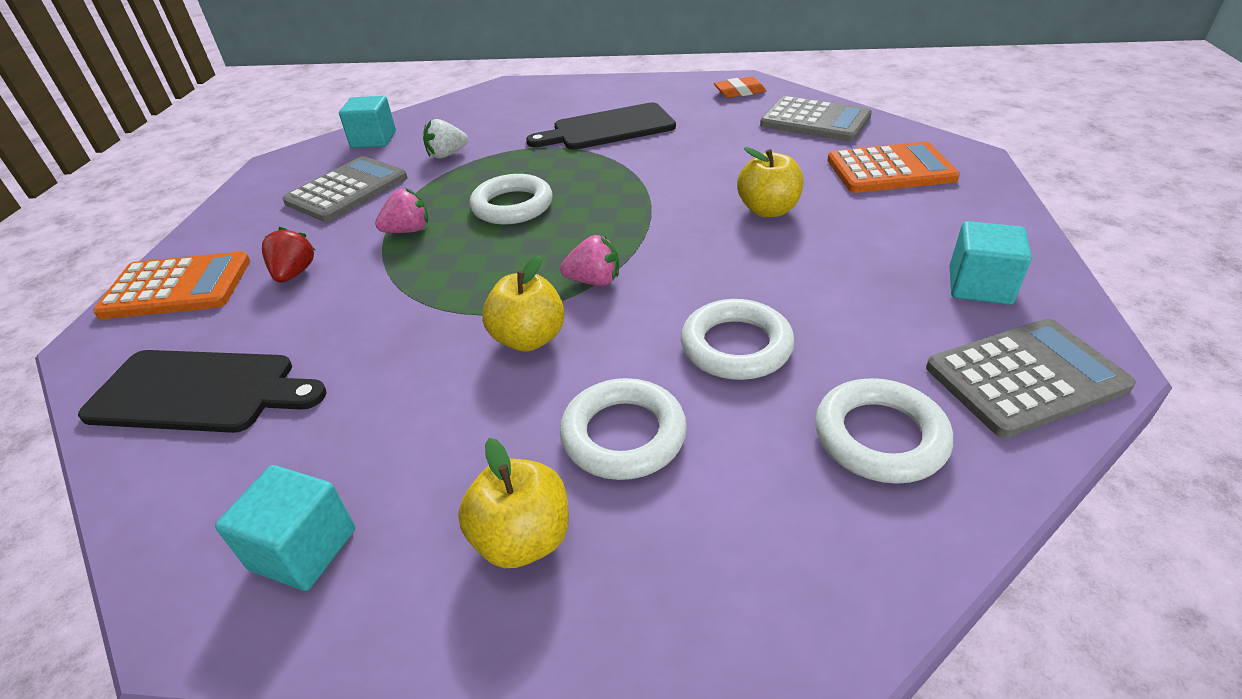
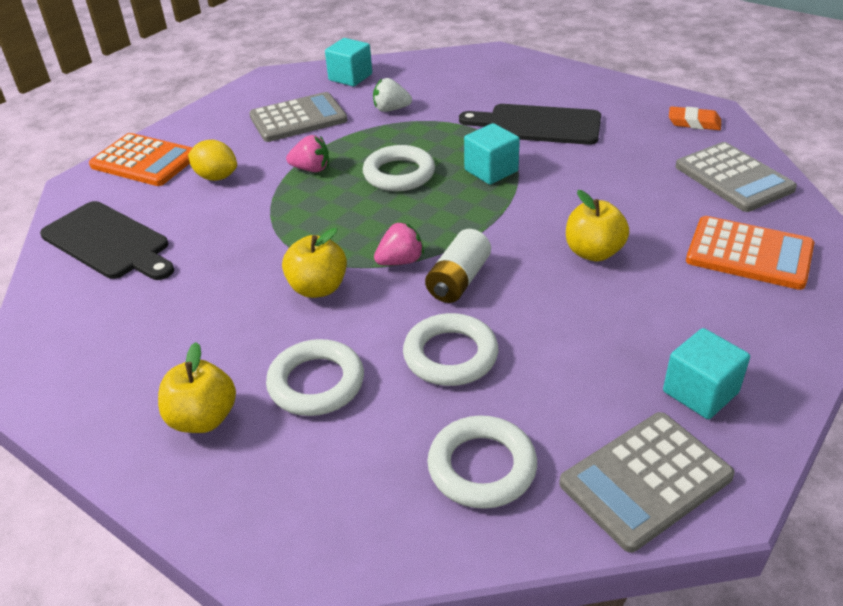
camera: 30 degrees right, 0 degrees up
(294, 273) = (216, 177): red strawberry -> yellow lemon
(303, 549) = (92, 366): turquoise cube -> turquoise cube (491, 171)
(594, 281) = (400, 261): pink strawberry -> pink strawberry turned 60 degrees counterclockwise
(671, 277) = (458, 280): none -> white battery
(1025, 377) = (645, 480): grey calculator -> grey calculator turned 135 degrees clockwise

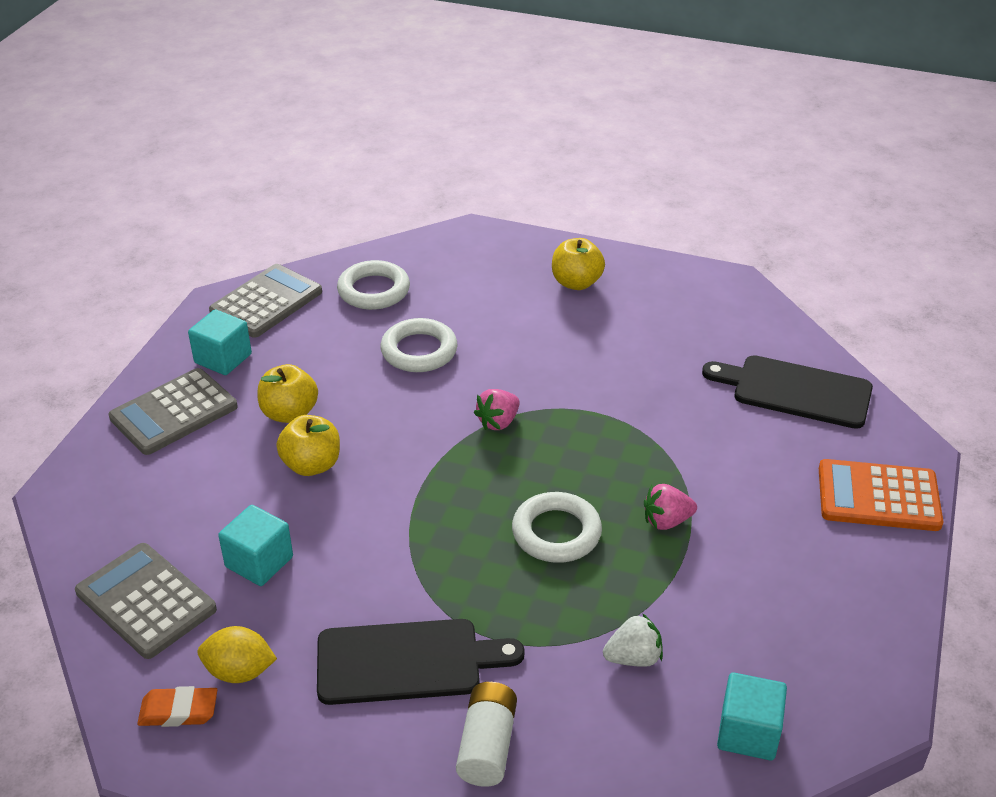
camera: 160 degrees right, 0 degrees up
(216, 177) = (768, 488): yellow lemon -> yellow lemon (239, 671)
(298, 119) = (753, 611): grey calculator -> grey calculator (174, 412)
(316, 383) = (512, 315): white ring -> none
(318, 288) = (559, 383): yellow apple -> yellow apple (289, 413)
(458, 280) = (435, 413): white battery -> white battery (487, 745)
(491, 171) = (447, 558): turquoise cube -> turquoise cube (259, 562)
(749, 254) = (154, 491): orange calculator -> none

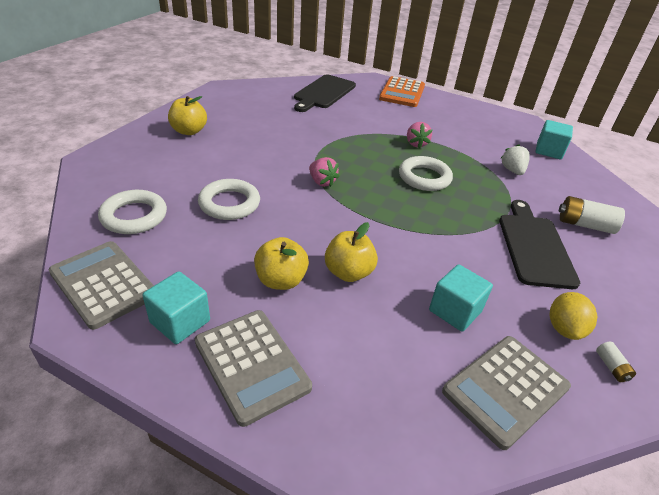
camera: 85 degrees left, 0 degrees up
(178, 711) = (611, 367): orange eraser -> white battery

